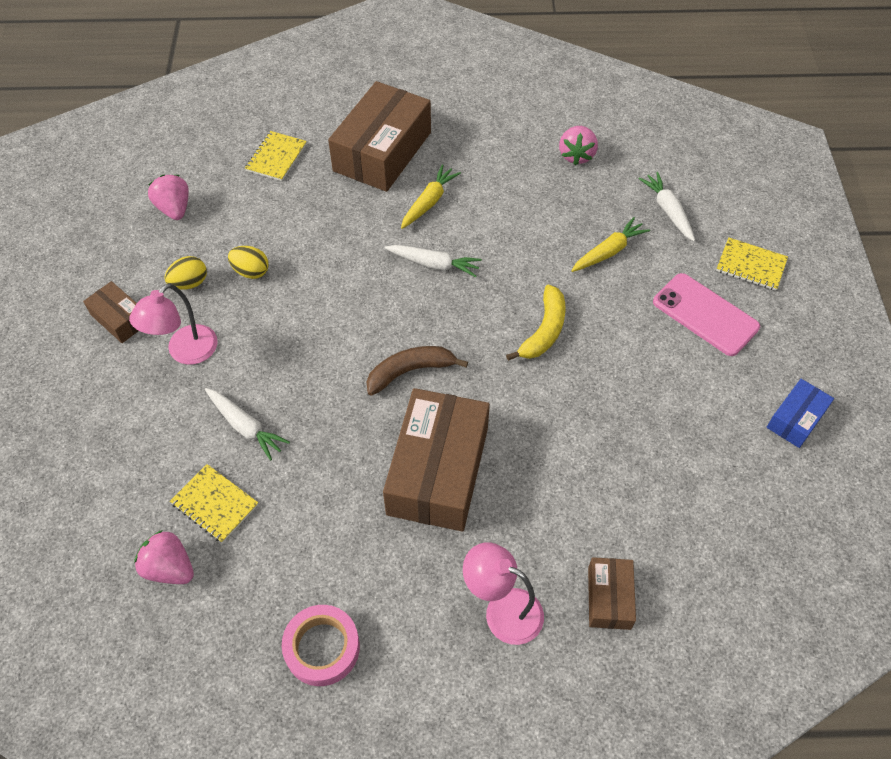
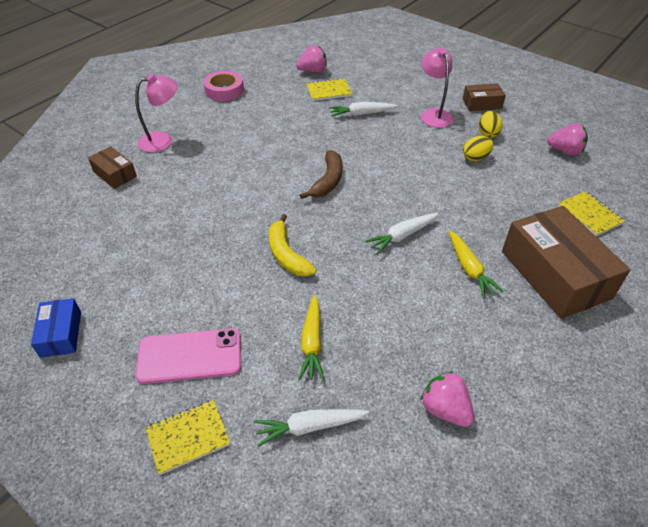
camera: 130 degrees right, 10 degrees down
(438, 471) = (255, 158): brown box -> none
(668, 211) = (309, 427): white carrot -> white carrot turned 150 degrees clockwise

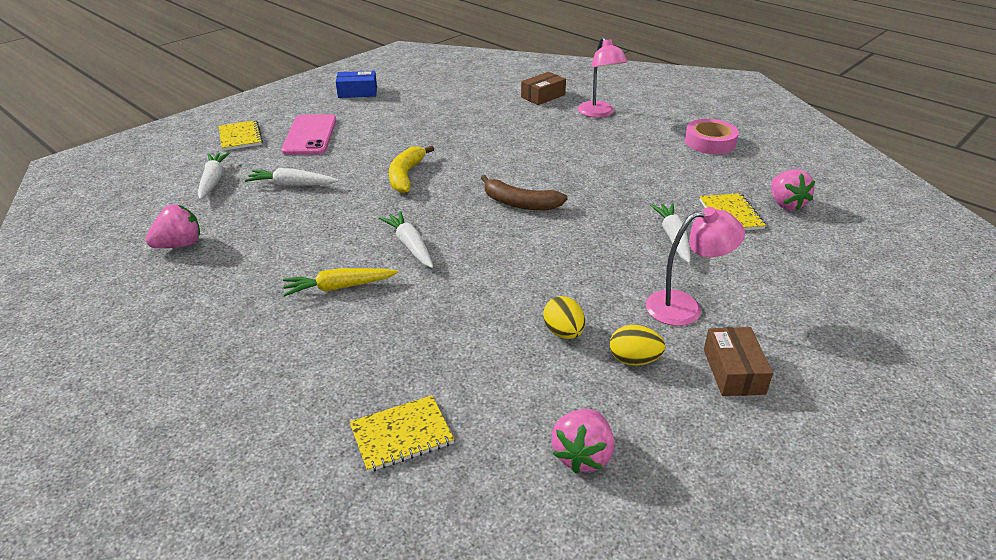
camera: 95 degrees right, 10 degrees down
(287, 254) = (406, 176): yellow banana -> yellow banana turned 60 degrees counterclockwise
(312, 343) = (292, 185): yellow carrot -> white carrot
(555, 274) = (298, 359): brown box -> none

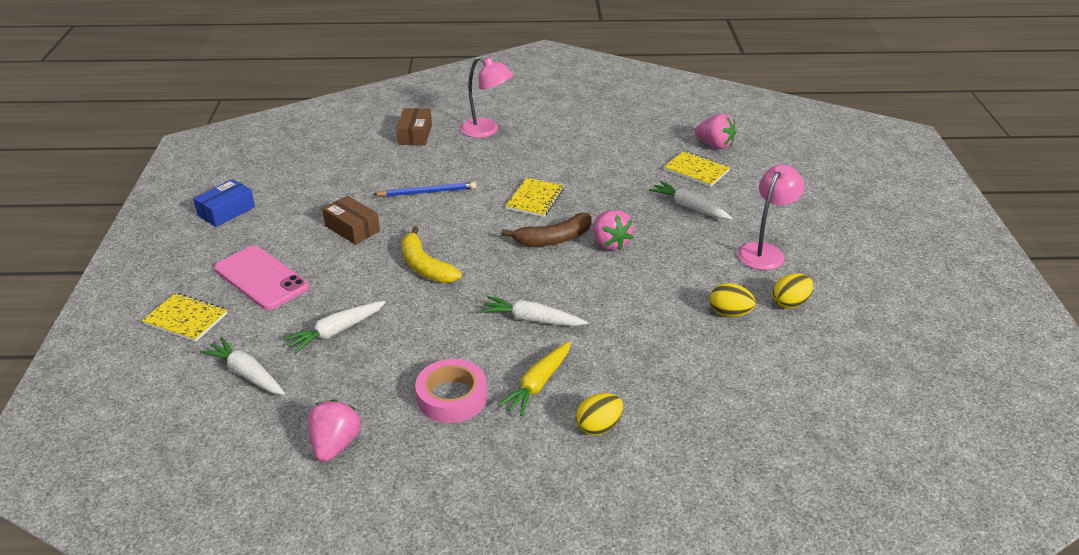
camera: 45 degrees left, 0 degrees up
(323, 341) = (598, 427): none -> yellow egg
(401, 435) = (749, 442): yellow notebook -> yellow notebook (535, 199)
(488, 133) = (427, 192): none -> blue pencil
(582, 455) = (850, 376): pink strawberry -> pink strawberry (610, 243)
(710, 142) = (602, 119): pink tape -> pink tape (452, 397)
(733, 371) = (843, 275): brown box -> brown box (352, 228)

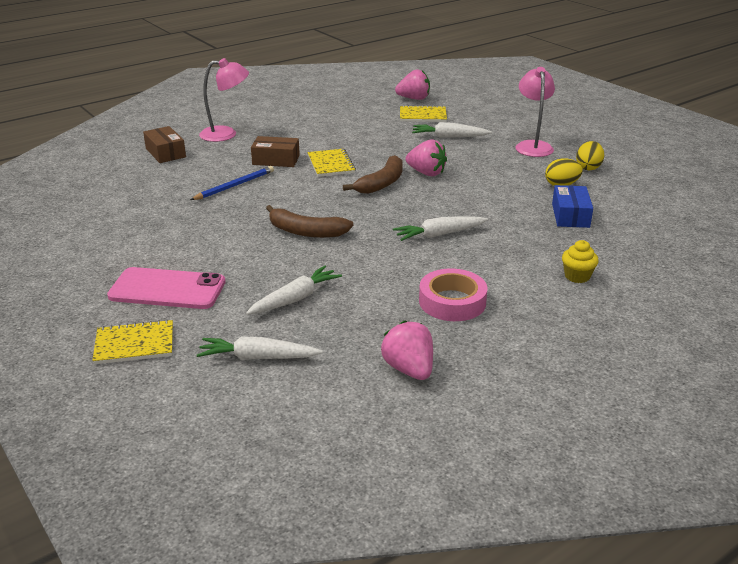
camera: 35 degrees left, 5 degrees down
(226, 211) = (55, 256): blue box -> blue box (570, 215)
(336, 331) = (295, 299): white carrot -> white carrot turned 150 degrees counterclockwise
(352, 228) = (203, 228): brown box -> brown box (276, 160)
(425, 266) = (306, 232): yellow banana -> brown banana
(538, 384) = (501, 269): yellow carrot -> none
(598, 427) = (577, 276): yellow egg -> yellow cupcake

